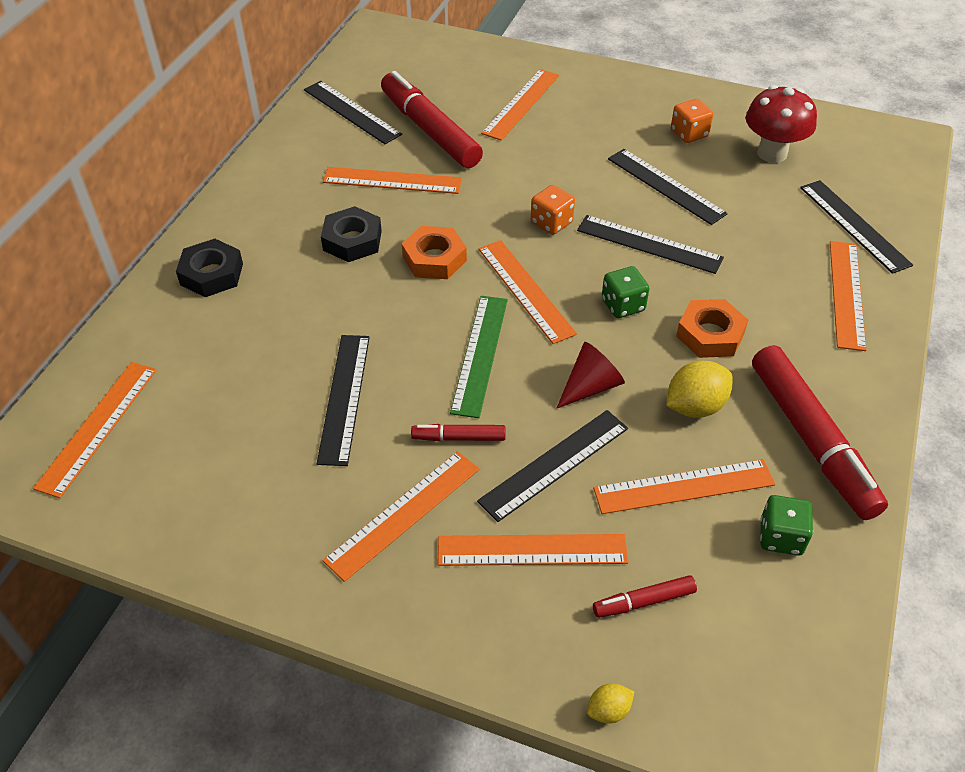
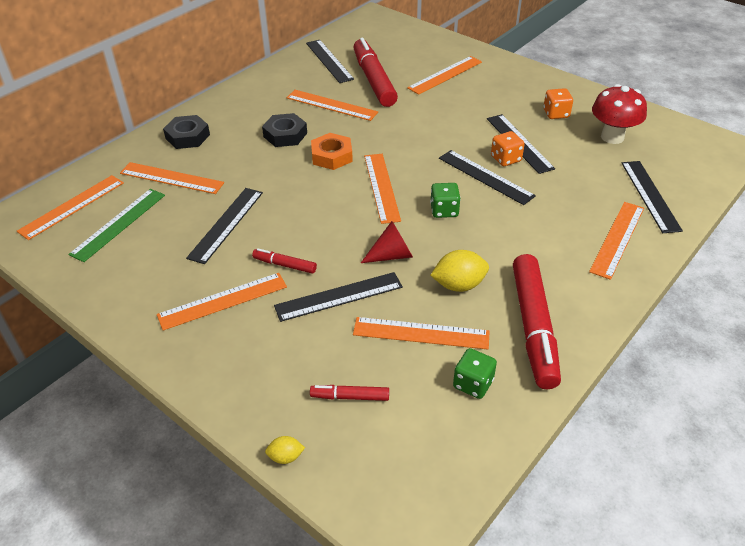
camera: 20 degrees right, 5 degrees down
(480, 354) = (328, 219): green ruler -> green ruler (119, 224)
(532, 550) = (293, 344): orange ruler -> orange ruler (171, 178)
(551, 223) = (423, 150): orange dice -> orange dice (505, 159)
(710, 334) = (497, 242): orange nut -> none

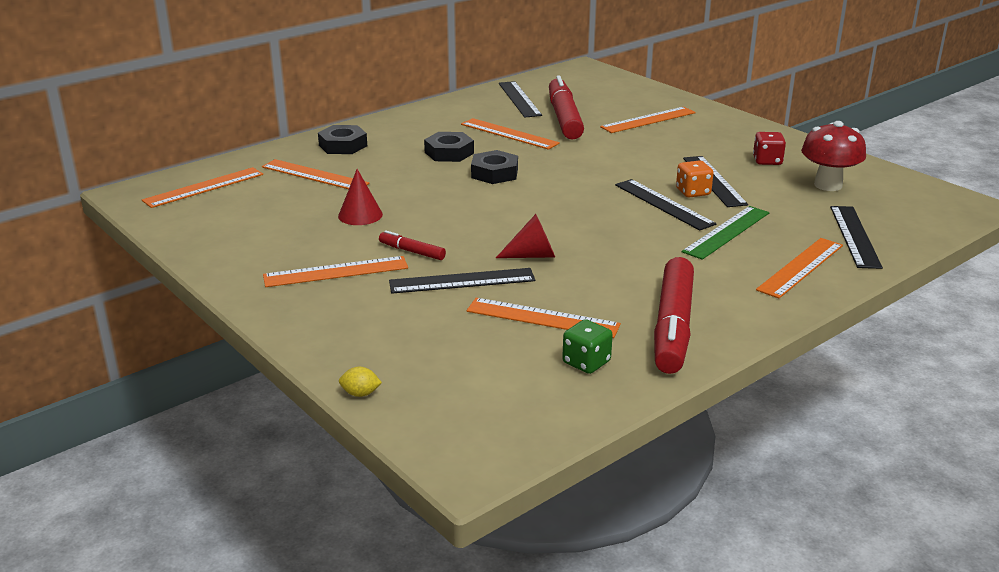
camera: 10 degrees right, 15 degrees down
(119, 224) = (247, 204): green ruler -> green ruler (726, 232)
(226, 224) = (360, 215): black ruler -> red cone
(331, 156) = (494, 173): orange nut -> black nut
(350, 397) = (446, 357): red marker -> none
(381, 187) = (541, 202): orange ruler -> none
(444, 210) = (605, 226): green dice -> none
(459, 285) = (599, 285): yellow lemon -> none
(556, 114) = (767, 161): orange dice -> red dice

